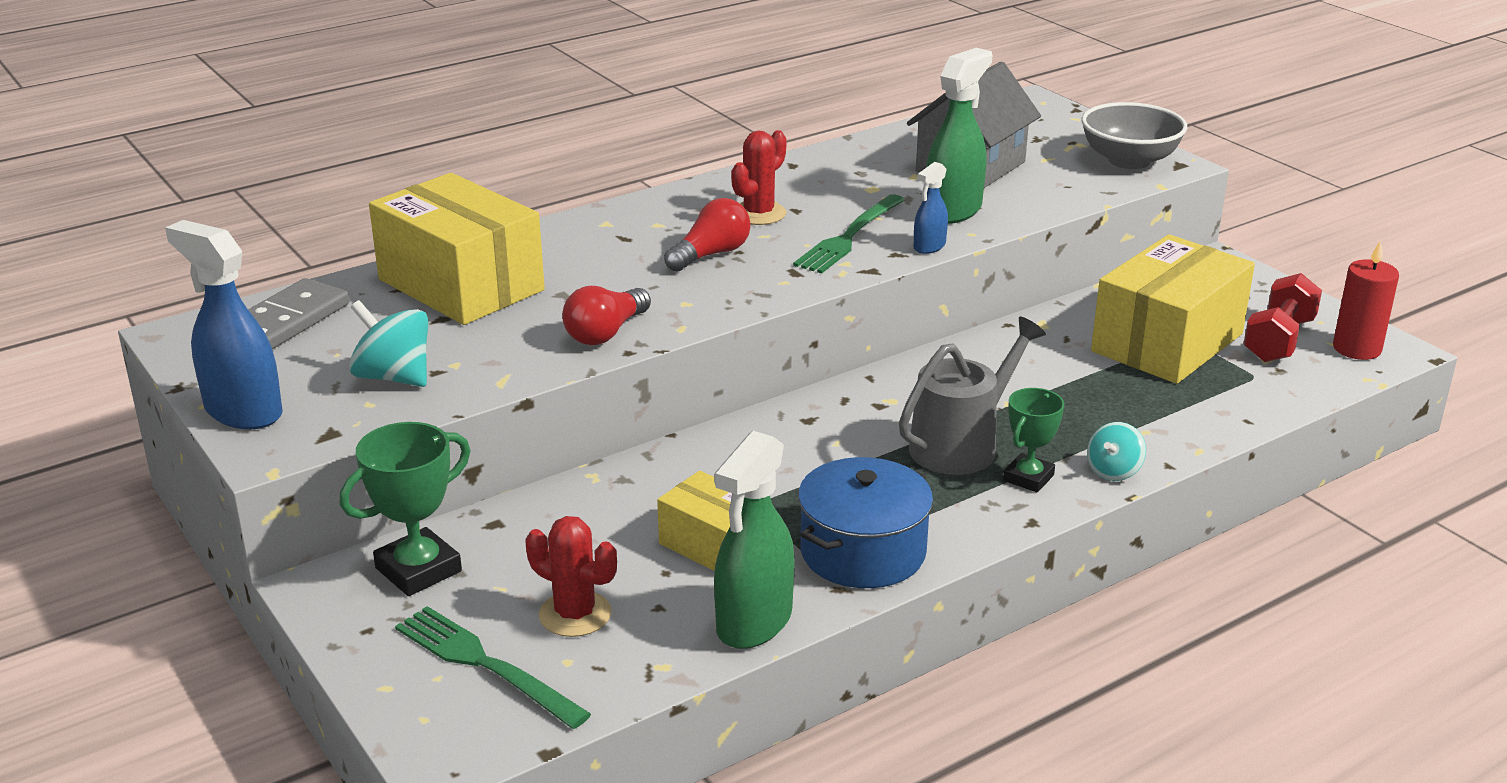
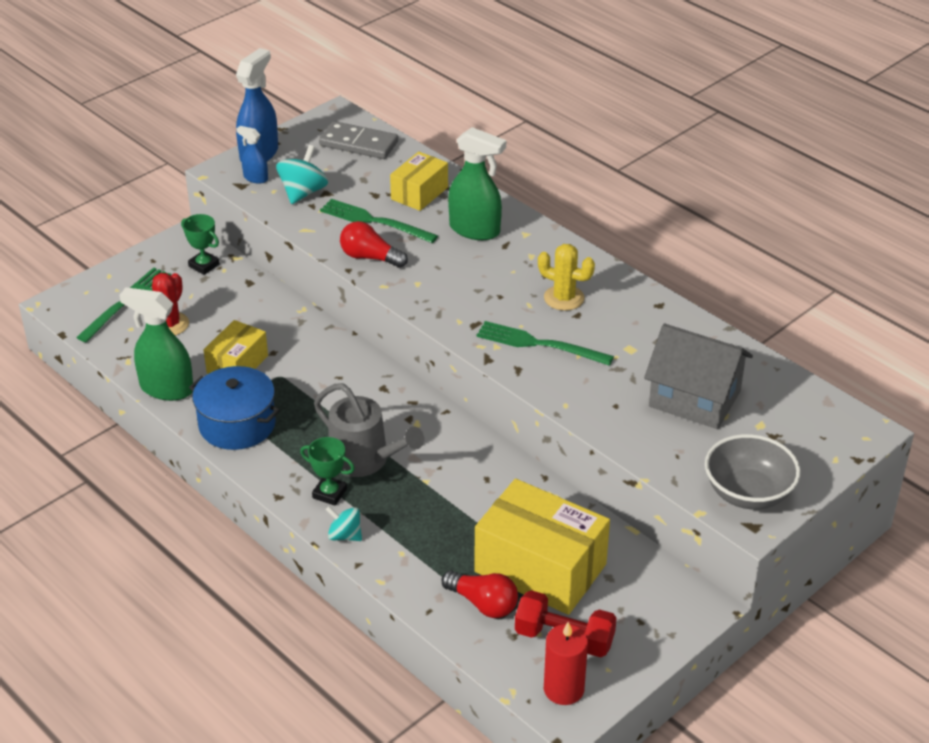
camera: 80 degrees right, 10 degrees up
(418, 570) = (204, 265): green trophy -> green trophy, size x0.66
(461, 285) = (419, 193): yellow box -> yellow box, size x0.56
(513, 324) = (374, 221): none -> green fork
(711, 254) = (491, 285): red light bulb -> red light bulb (483, 604)
(759, 214) = (564, 298): red cactus -> yellow cactus
(929, 246) = (535, 384): blue spray bottle -> blue spray bottle (255, 178)
(953, 211) = (603, 393): green spray bottle -> green spray bottle (475, 230)

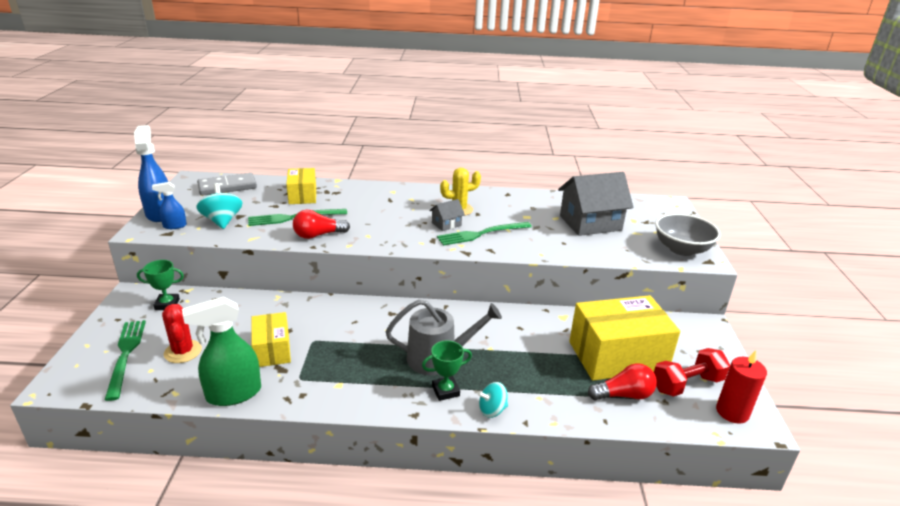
camera: 45 degrees left, 10 degrees down
(237, 424) = (322, 386): blue pot -> none
(475, 230) = (362, 199): green spray bottle -> none
(520, 311) = (446, 224): none -> grey house

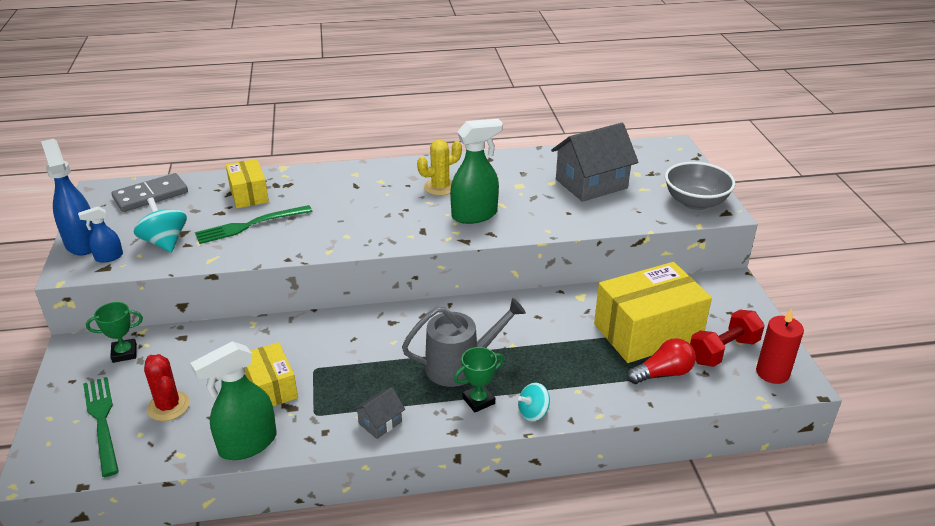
camera: 10 degrees left, 5 degrees up
(318, 235) = (288, 244): red light bulb -> none
(446, 224) = (432, 208): grey house -> grey house (380, 422)
(481, 234) = (475, 215): green fork -> green spray bottle

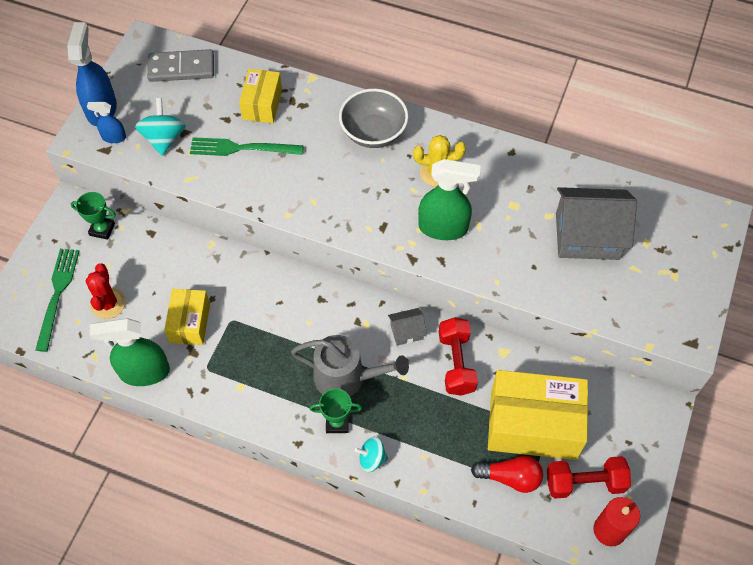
camera: 30 degrees right, 25 degrees up
(380, 422) = (249, 403): grey house -> grey house (406, 332)
(548, 318) = (456, 363): none -> red dumbbell
(695, 202) = (673, 313): grey bowl -> grey bowl (373, 132)

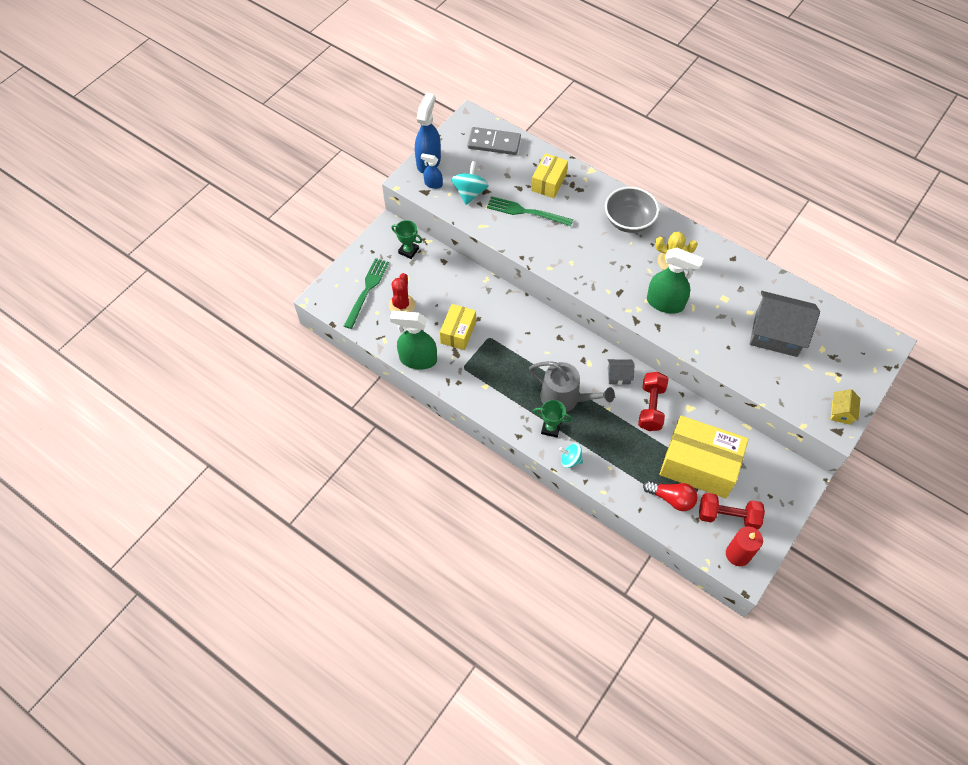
camera: 15 degrees right, 0 degrees up
(690, 318) = (841, 412): none -> yellow house

